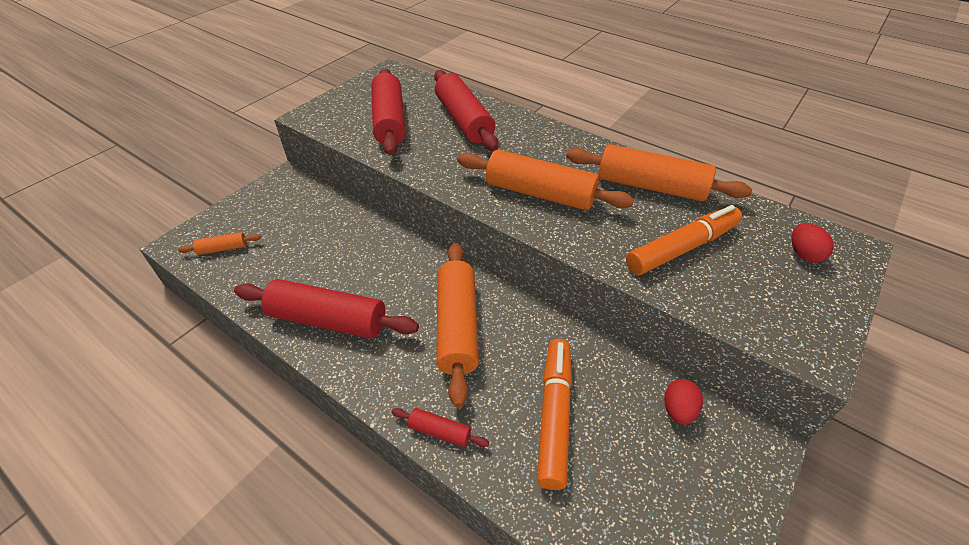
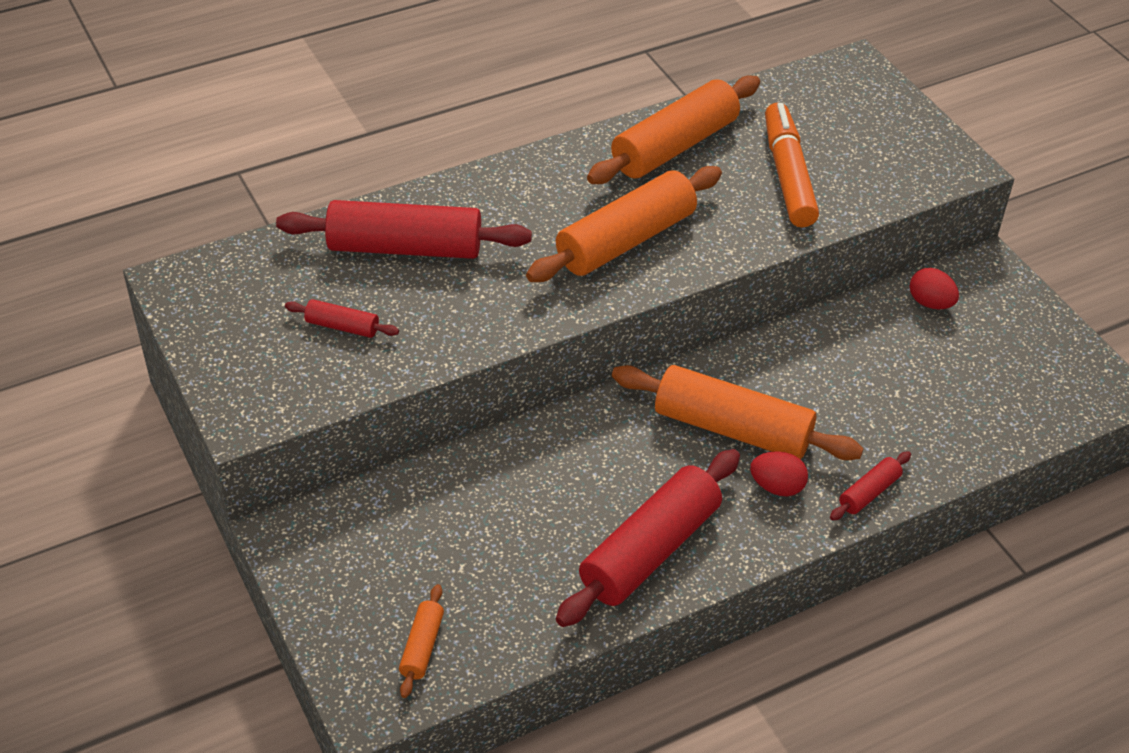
camera: 65 degrees left, 0 degrees up
(389, 121) = (342, 326): red rolling pin -> red rolling pin, size x0.45
(554, 415) = (893, 395): orange marker -> none
(803, 254) = (845, 100): red egg -> red egg (777, 487)

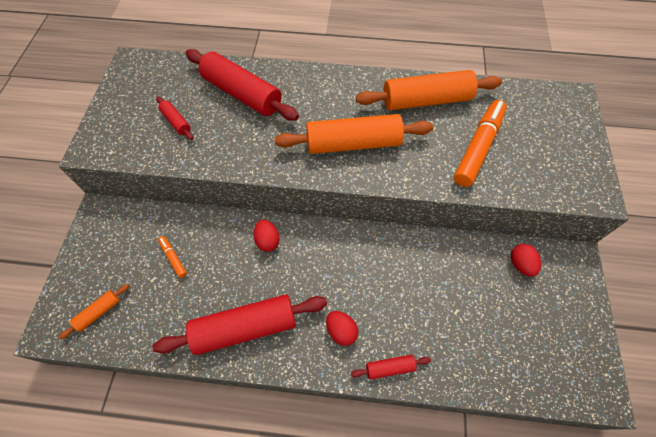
camera: 35 degrees right, 15 degrees up
(466, 528) = (173, 258): none -> orange marker
(583, 438) = (267, 241): none -> red egg
(732, 428) = (346, 279): orange rolling pin -> none

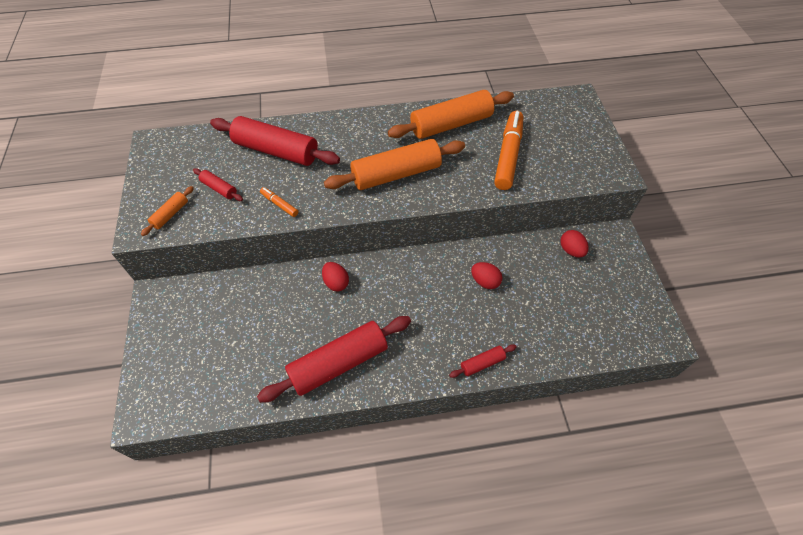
camera: 15 degrees left, 5 degrees down
(99, 312) = (187, 386): orange rolling pin -> orange rolling pin (170, 214)
(173, 258) = (248, 319): orange marker -> orange marker (279, 204)
(341, 331) = (429, 344): red egg -> red egg (485, 281)

